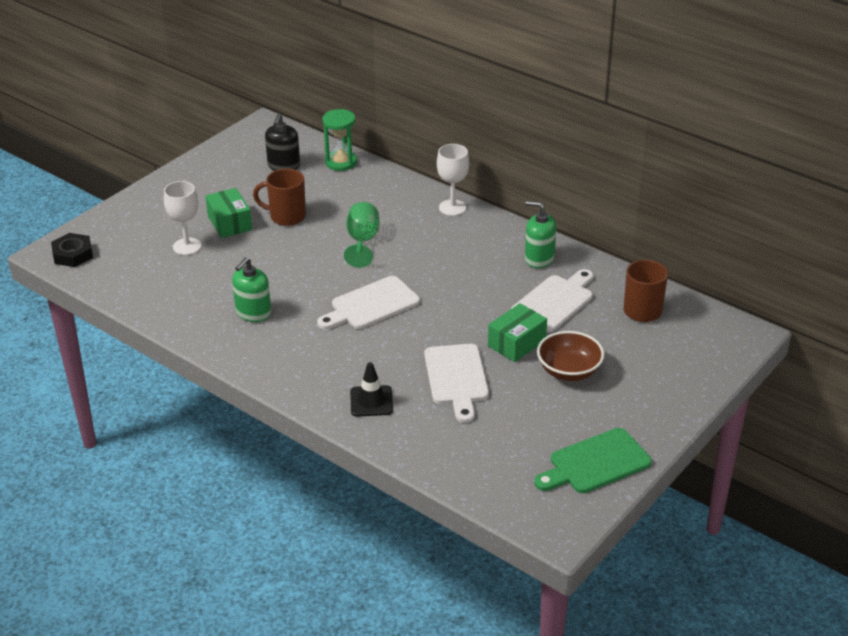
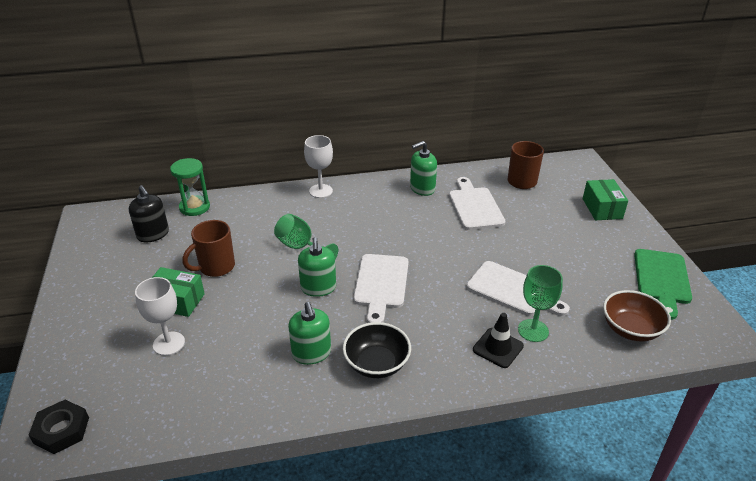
camera: 50 degrees left, 0 degrees up
(279, 349) = (376, 364): none -> black bowl
(326, 277) = (318, 288): none -> green soap dispenser
(417, 411) = (533, 330): none -> green goblet
(516, 343) = (501, 244): green box -> green box (602, 208)
(569, 371) = (553, 239): brown bowl -> brown bowl (630, 329)

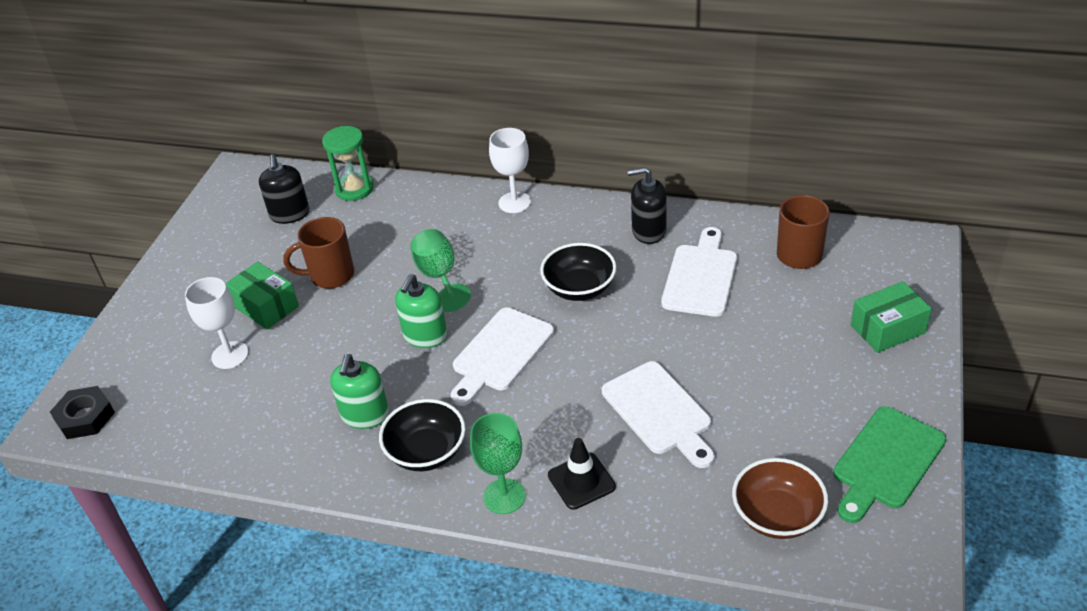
camera: 30 degrees right, 5 degrees up
(404, 231) = (579, 288): none -> black bowl
(422, 188) = (648, 231): green soap dispenser -> black soap dispenser
(533, 330) = (643, 474): green goblet -> green goblet (504, 496)
(602, 208) = (887, 329): green box -> green box turned 45 degrees clockwise

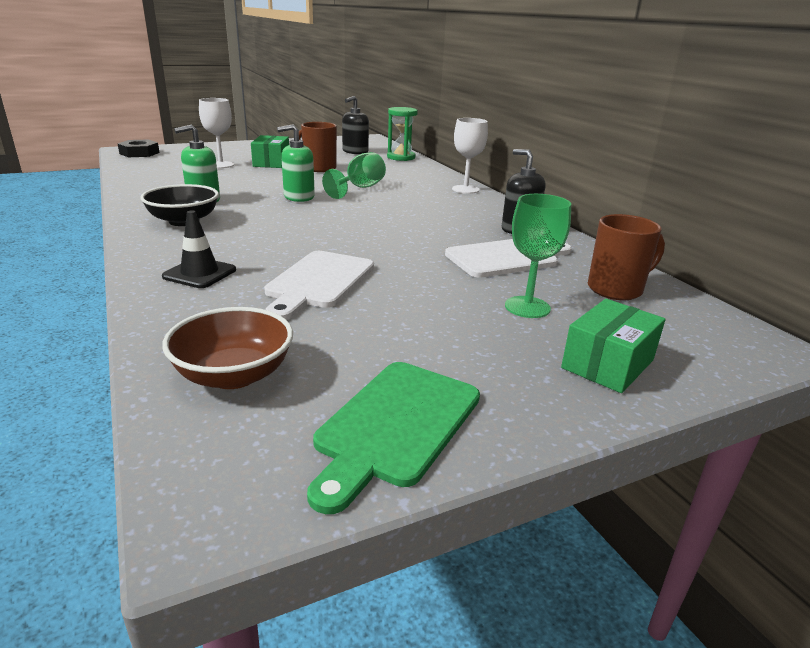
camera: 45 degrees right, 15 degrees down
(500, 353) = (311, 218): white cutting board -> none
(504, 496) = (157, 252): green goblet -> green goblet (527, 307)
(579, 288) = (416, 224): black bowl -> none
(886, 461) = (395, 425): green cutting board -> green cutting board turned 60 degrees counterclockwise
(887, 329) = (607, 364): green box -> green box turned 75 degrees counterclockwise

